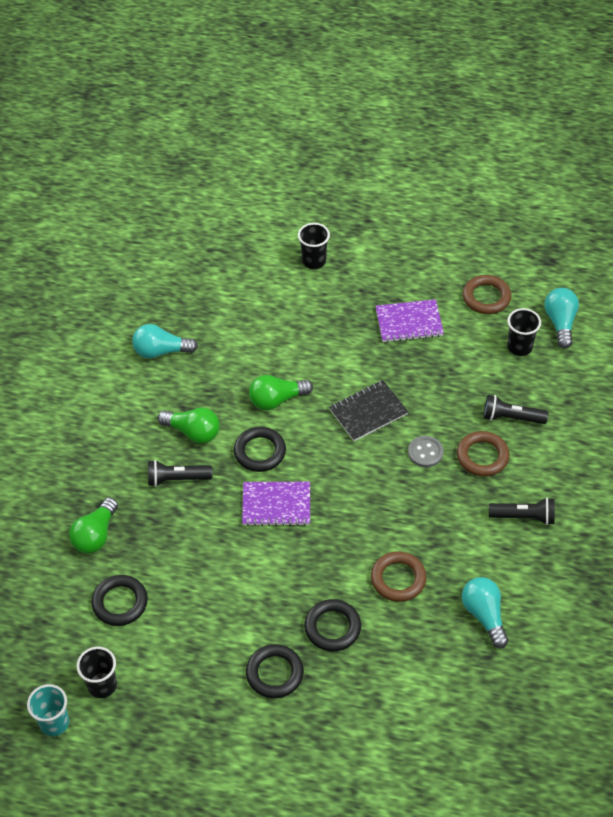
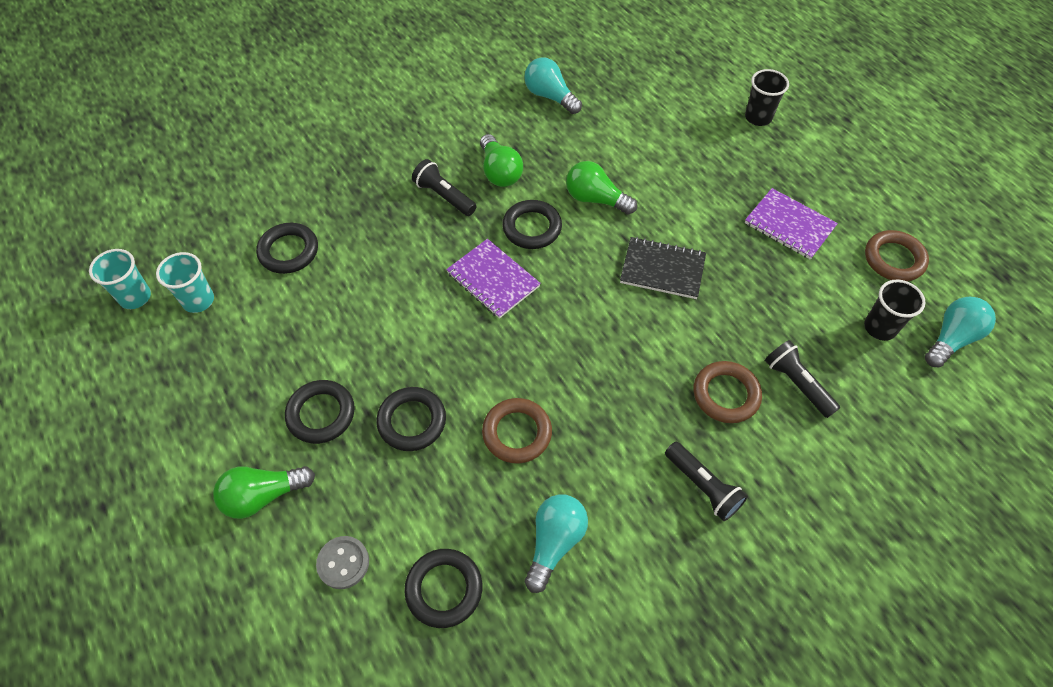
camera: 45 degrees right, 5 degrees up
(95, 535) = (337, 188): green light bulb -> green light bulb (263, 495)
(102, 685) = (198, 300): black cup -> turquoise cup
(425, 452) = (674, 345): grey button -> grey button (343, 563)
(457, 691) = (444, 589): none -> black ring

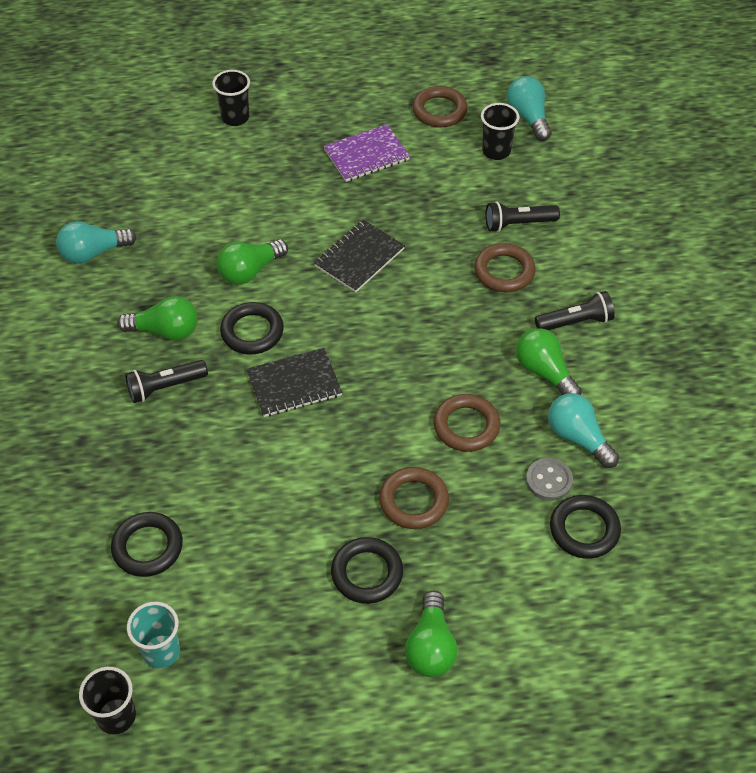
camera: 65 degrees left, 5 degrees down
(135, 297) = (116, 716): turquoise cup -> black cup
(343, 563) = (528, 598): grey button -> grey button (549, 480)
(412, 421) = (414, 501): black ring -> brown ring
(493, 280) = (294, 384): purple notebook -> black notebook
(620, 480) = (545, 372): none -> green light bulb

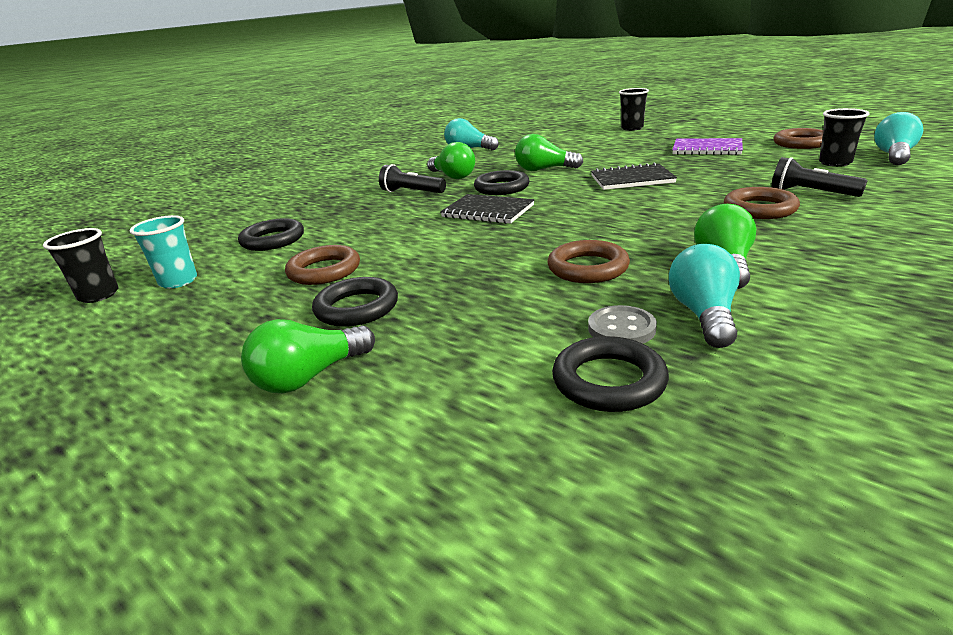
camera: 50 degrees right, 25 degrees down
(414, 501) = (467, 288): brown ring -> brown ring (324, 271)
(575, 322) = (808, 249): black flashlight -> none

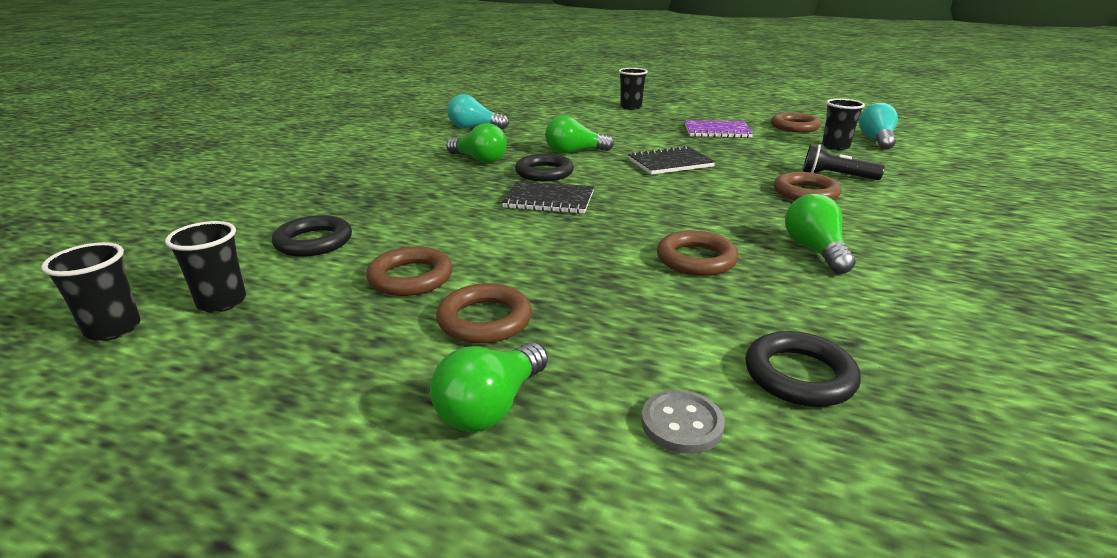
camera: 20 degrees left, 0 degrees up
(178, 281) = (222, 302): turquoise cup -> black cup
(357, 308) = (485, 320): black ring -> brown ring
(412, 192) = (445, 179): black flashlight -> none
(621, 328) = (772, 320): grey button -> grey button (682, 424)
(704, 315) = (833, 301): turquoise light bulb -> none

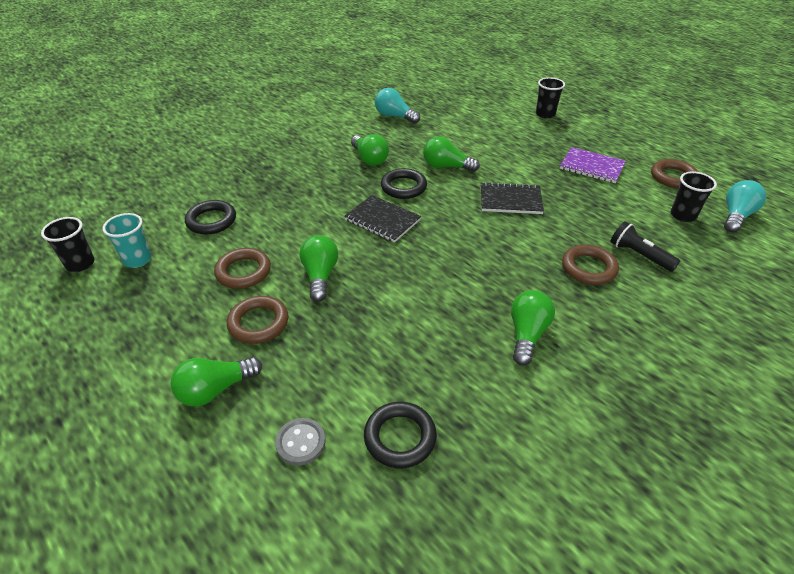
camera: 25 degrees right, 15 degrees up
(222, 302) = (137, 260): black cup -> turquoise cup
(523, 258) = (320, 276): none -> green light bulb
(696, 259) = (431, 314): brown ring -> none

